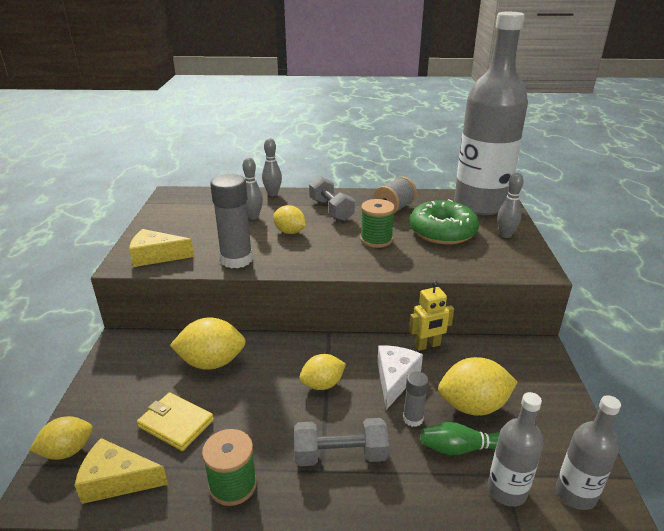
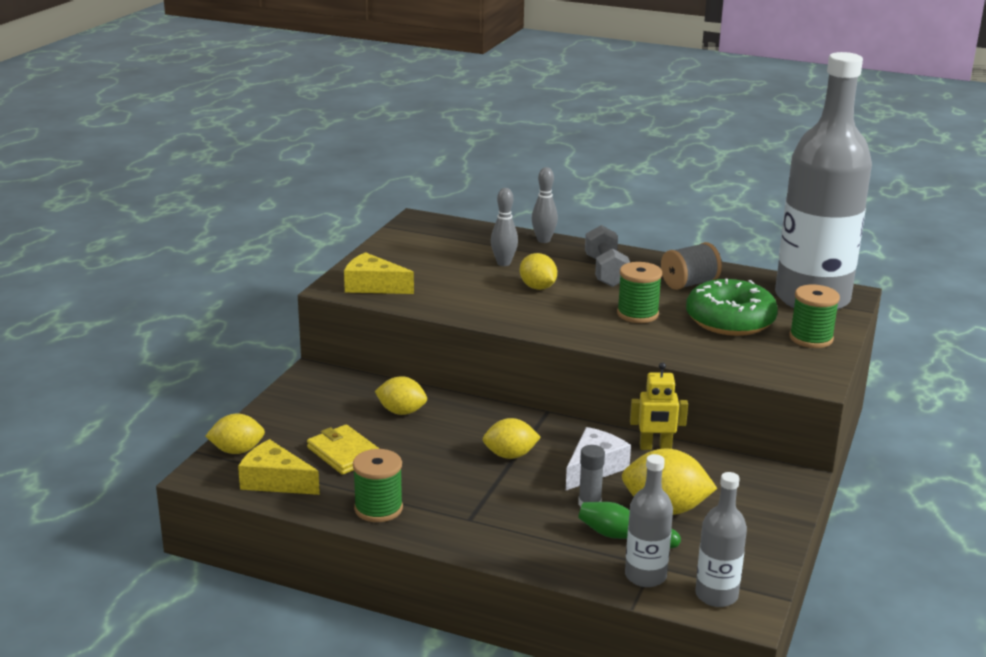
camera: 20 degrees right, 5 degrees down
(212, 362) = (401, 412): yellow lemon -> yellow lemon, size x0.66
(236, 260) = (459, 305): grey glue stick -> none
(340, 455) = (494, 512): grey dumbbell -> none
(505, 235) = (811, 338): grey bowling pin -> green spool

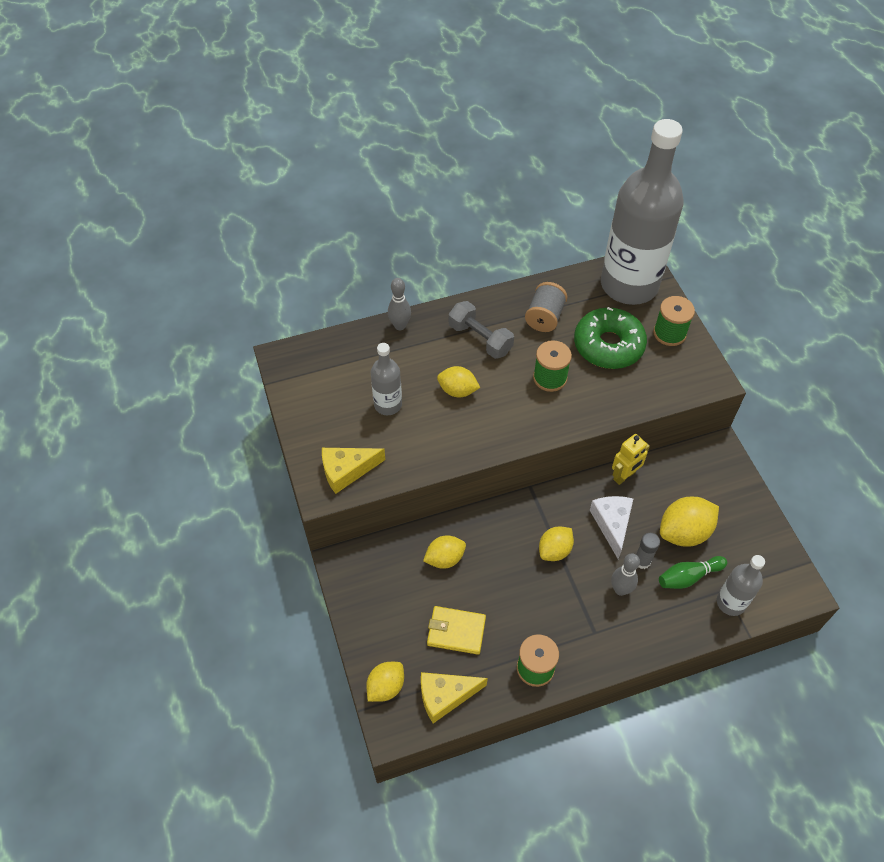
camera: 40 degrees left, 30 degrees up
(503, 263) = (404, 375): grey bowling pin -> grey bowling pin (620, 589)
(716, 595) = (777, 588): grey bottle -> grey bottle (388, 405)

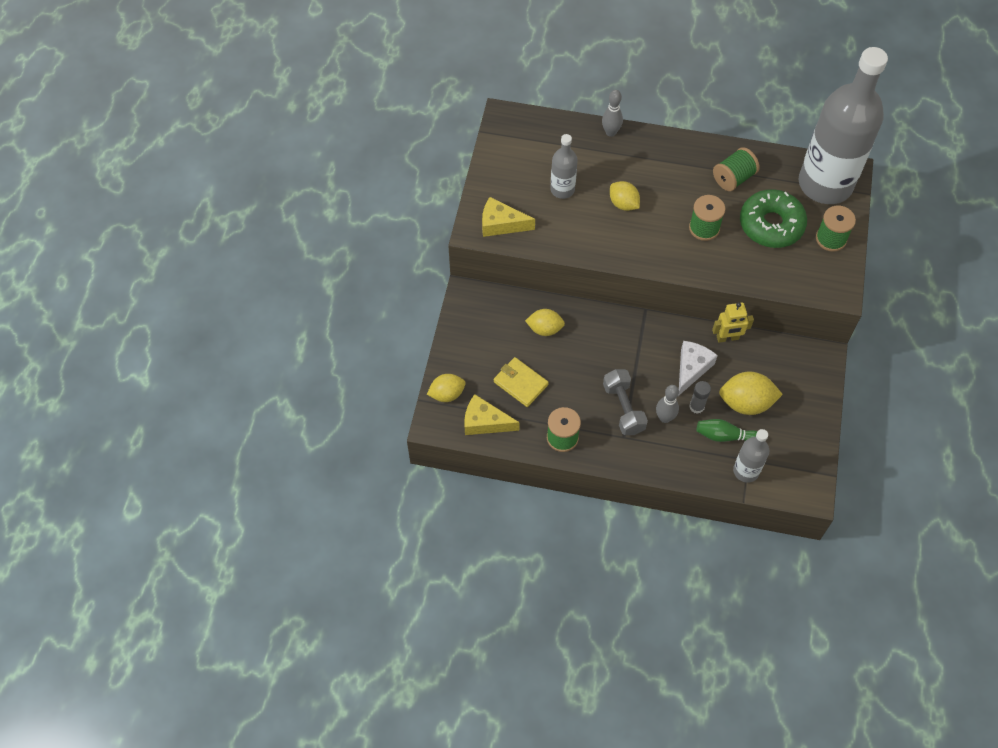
camera: 30 degrees right, 5 degrees up
(480, 339) = (668, 172): grey dumbbell -> grey dumbbell (623, 408)
(544, 317) = (733, 178): grey spool -> green spool
(554, 550) = (633, 365): yellow lemon -> none

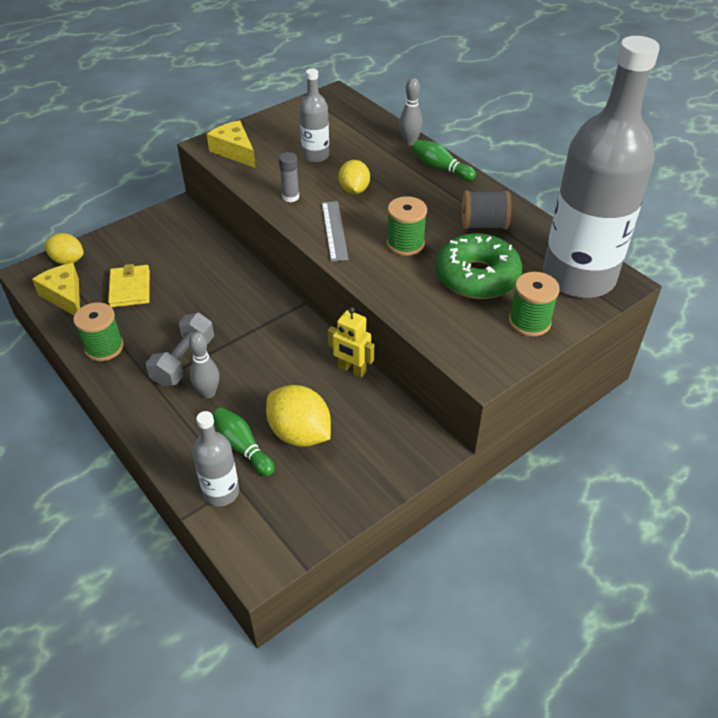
camera: 40 degrees right, 15 degrees down
(545, 329) = (202, 265): yellow lemon -> none
(650, 248) = (334, 230): none -> grey ruler
(656, 144) = (440, 168): none -> green bowling pin
(691, 368) = (285, 371): white cheese -> none
(696, 406) = (249, 404): grey glue stick -> grey glue stick (290, 197)
(733, 178) = (483, 225): green spool -> grey spool

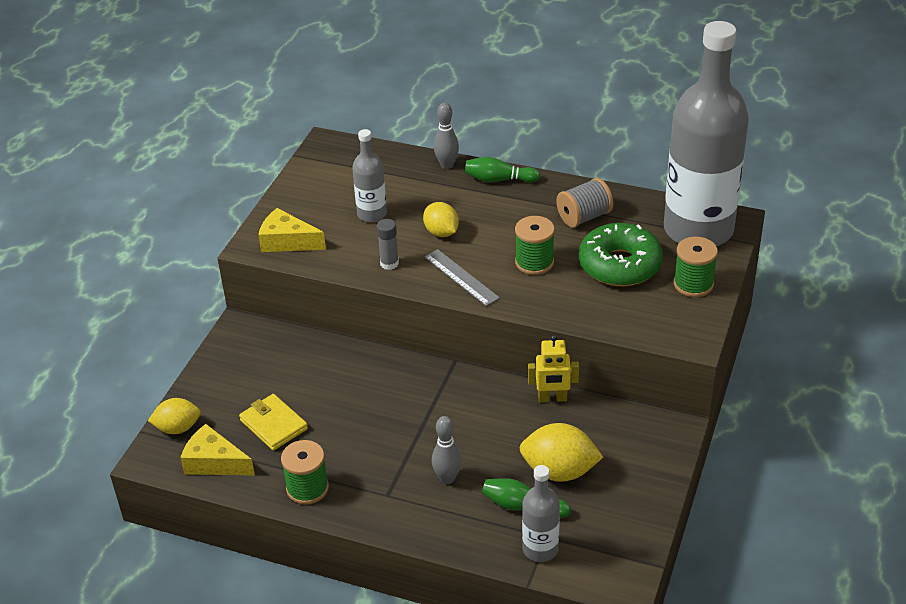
camera: 30 degrees left, 5 degrees down
(184, 361) = (396, 463): grey dumbbell -> none

